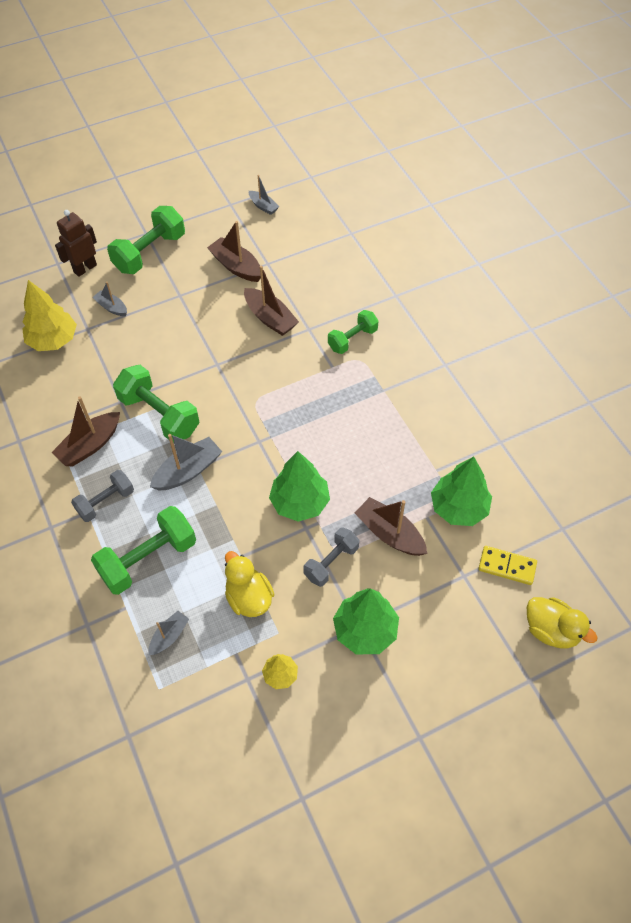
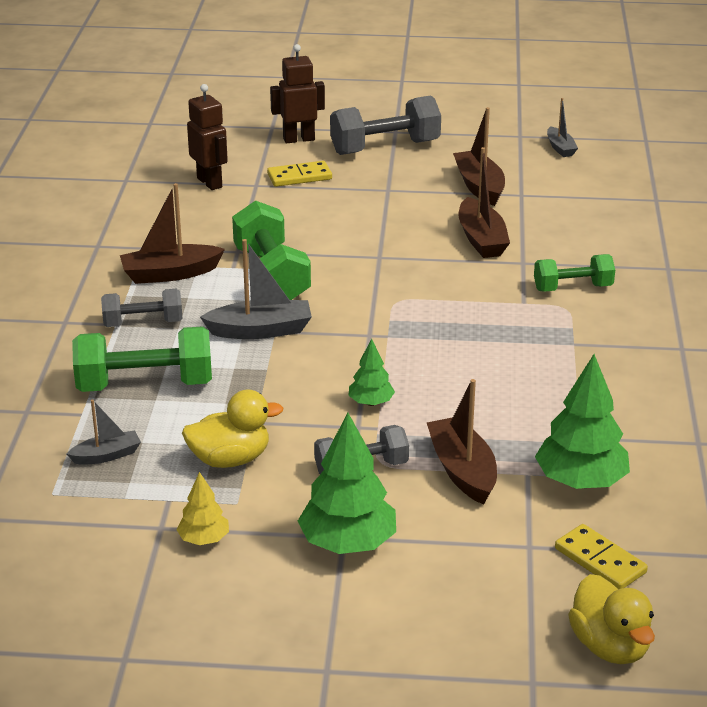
camera: 30 degrees right, 25 degrees down
(53, 340) = (210, 182): yellow tree -> brown robot
(111, 307) = (299, 177): grey boat -> yellow domino
(150, 253) = (385, 147): green dumbbell -> grey dumbbell
(249, 597) = (230, 459): yellow duck -> yellow duck turned 75 degrees clockwise
(300, 502) = (371, 402): green tree -> green tree, size x0.53

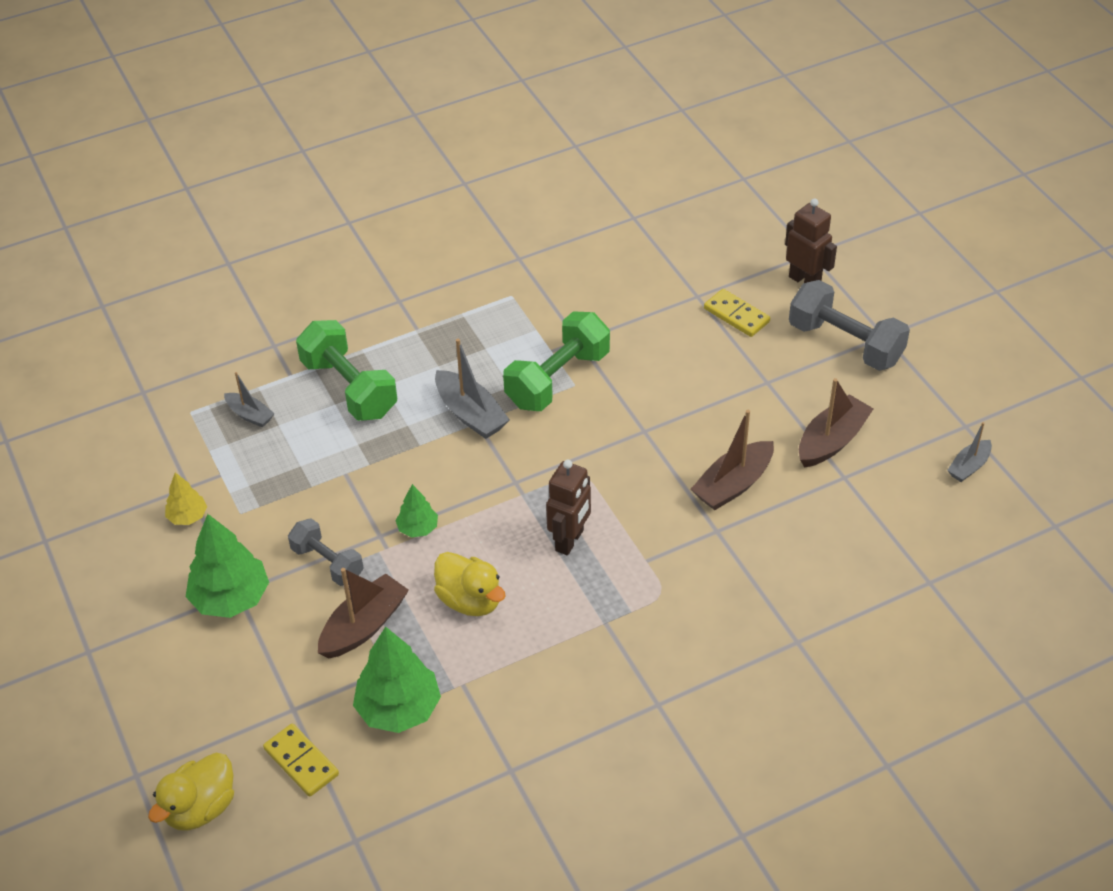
camera: 60 degrees right, 15 degrees up
(143, 323) = (429, 343): grey dumbbell -> none
(170, 274) = (511, 320): brown boat -> none
(210, 182) = (675, 267): brown robot -> brown robot (570, 540)
(230, 459) = (289, 483): yellow duck -> yellow duck (470, 600)
(572, 288) = (700, 584): green dumbbell -> none
(600, 561) = (301, 762): yellow domino -> yellow domino turned 60 degrees counterclockwise

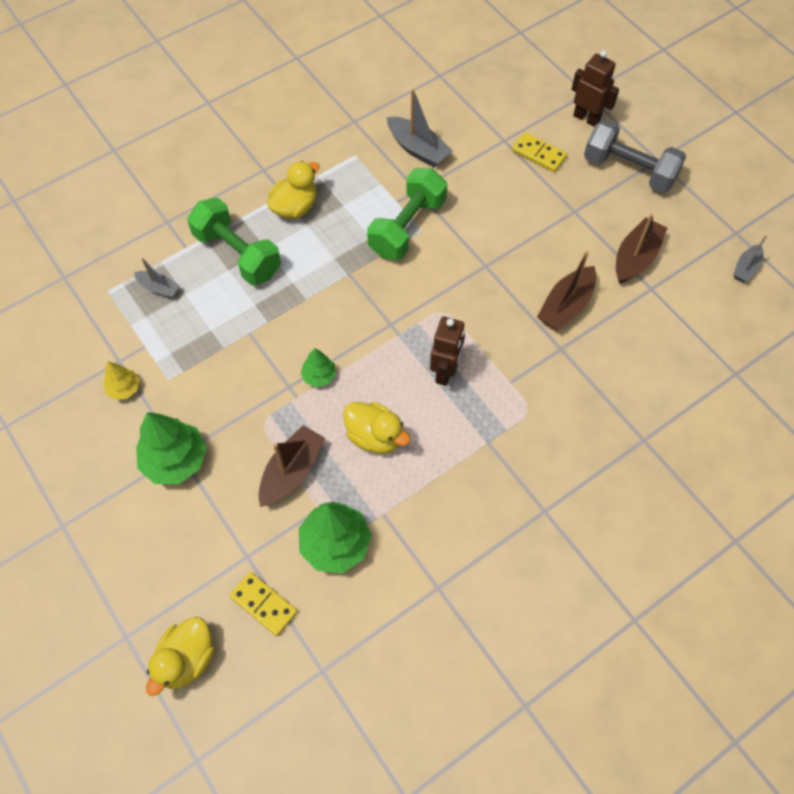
camera: 10 degrees left, 15 degrees up
(327, 563) = (250, 417): grey dumbbell -> none
(428, 345) = (295, 207): none -> yellow duck
(470, 414) = (342, 266): grey boat -> grey boat (418, 149)

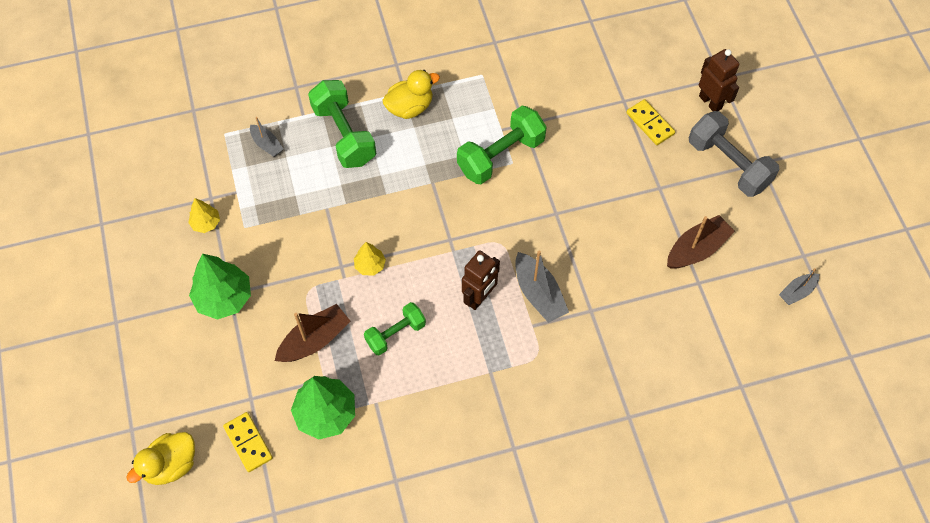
camera: 20 degrees right, 0 degrees up
(319, 376) = (370, 265): green tree -> yellow tree
(375, 436) = (395, 334): yellow duck -> green dumbbell
(418, 149) = (541, 86): grey boat -> grey boat (538, 294)
(566, 306) = (612, 273): brown boat -> none

